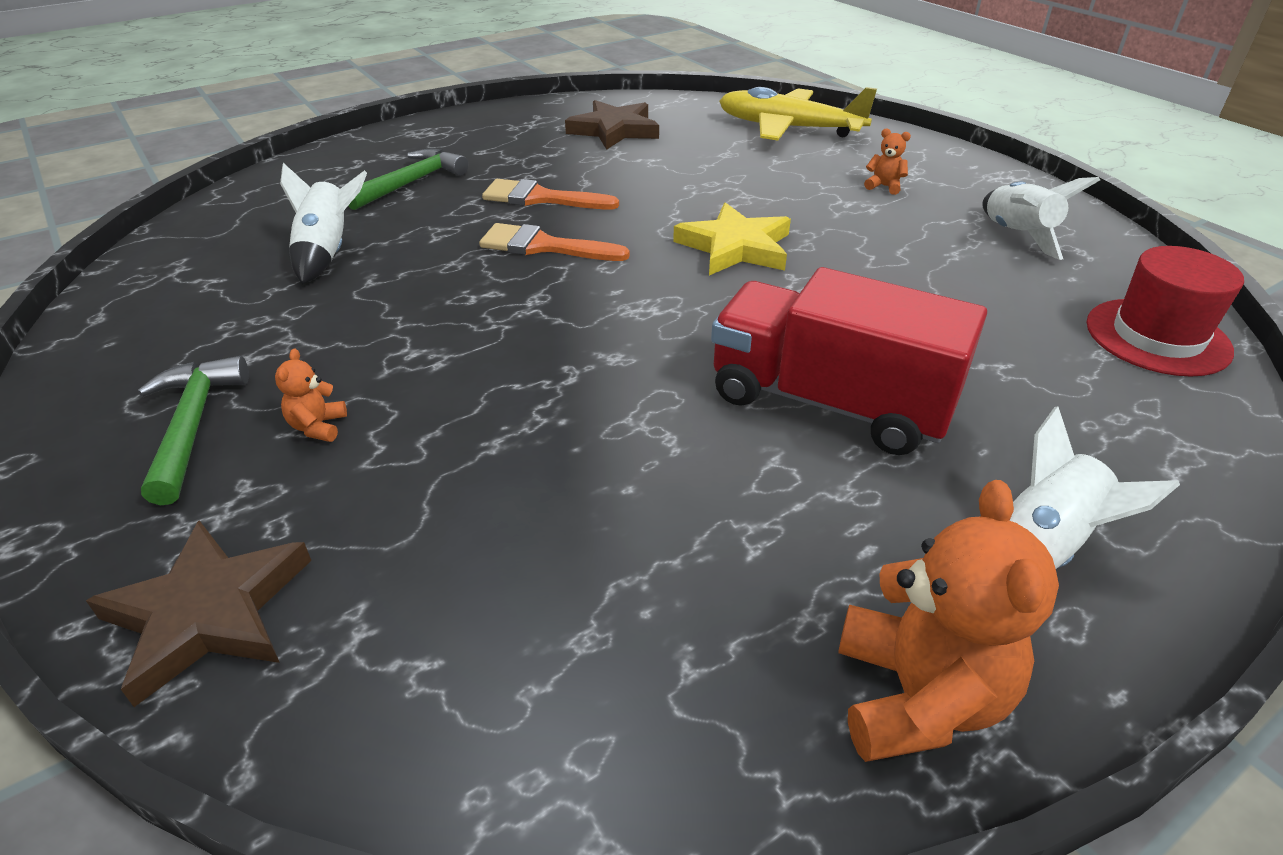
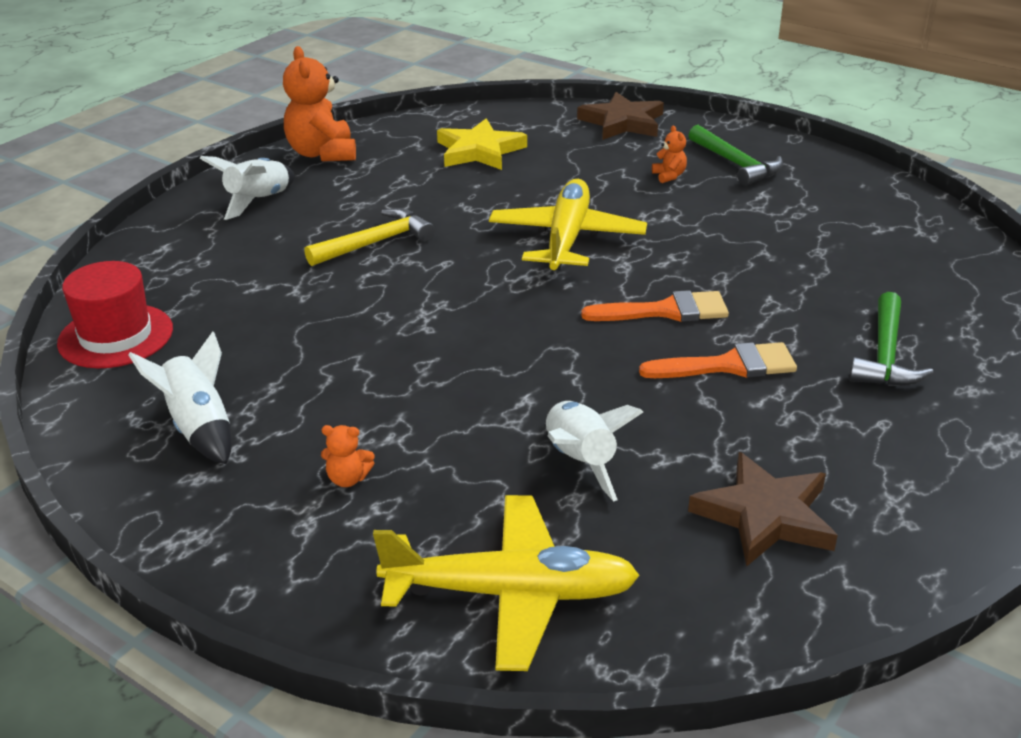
camera: 160 degrees right, 5 degrees down
(327, 253) = (834, 266): white rocket -> white rocket (579, 461)
(569, 349) = (566, 239): none -> yellow plane
(735, 247) = (491, 348): yellow star -> yellow star (479, 151)
(829, 402) = (375, 242): red truck -> yellow hammer

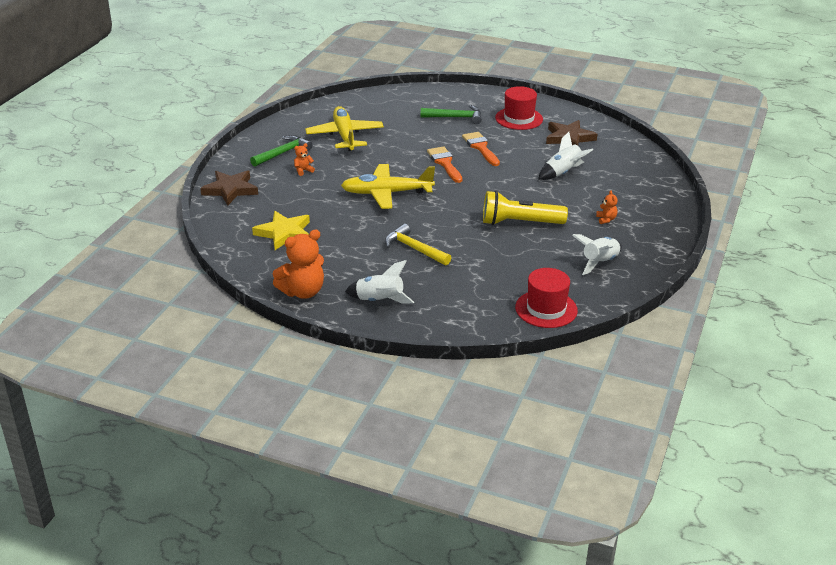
camera: 105 degrees left, 0 degrees up
(397, 360) = (519, 223): none -> yellow flashlight
(510, 593) = (639, 178): yellow plane -> yellow plane (345, 136)
(883, 450) = (519, 118): none -> red hat

